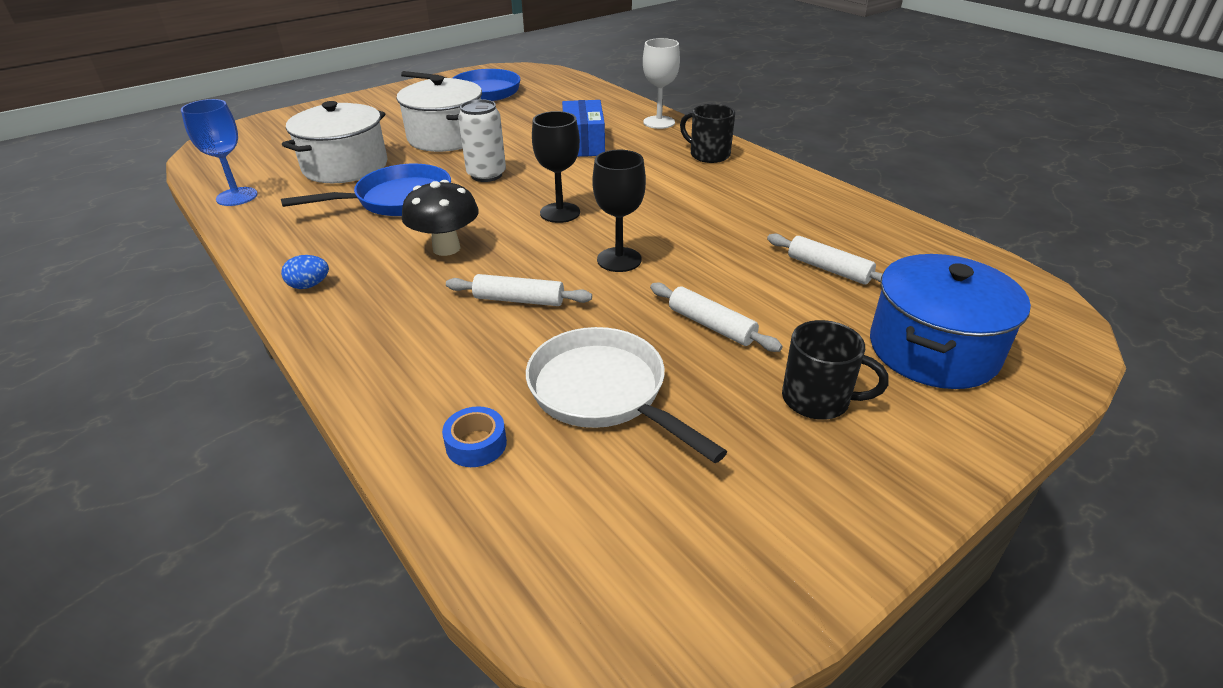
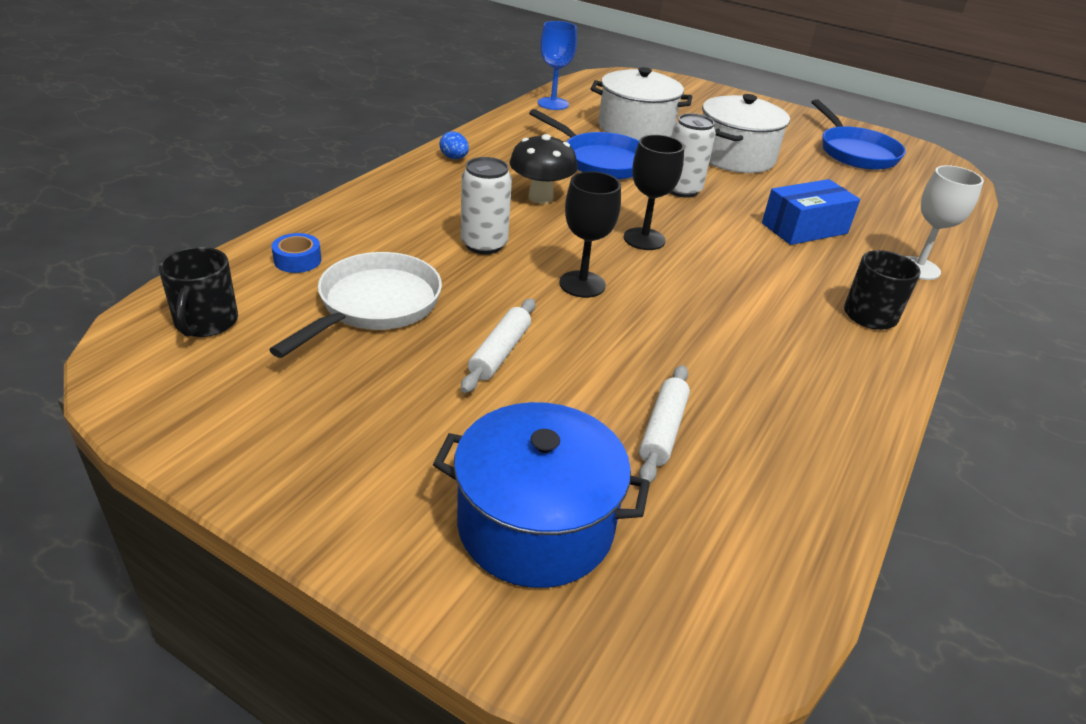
camera: 65 degrees right, 0 degrees up
(519, 300) = (484, 244): white rolling pin -> white can
(818, 400) = (407, 432): black mug -> black mug (206, 322)

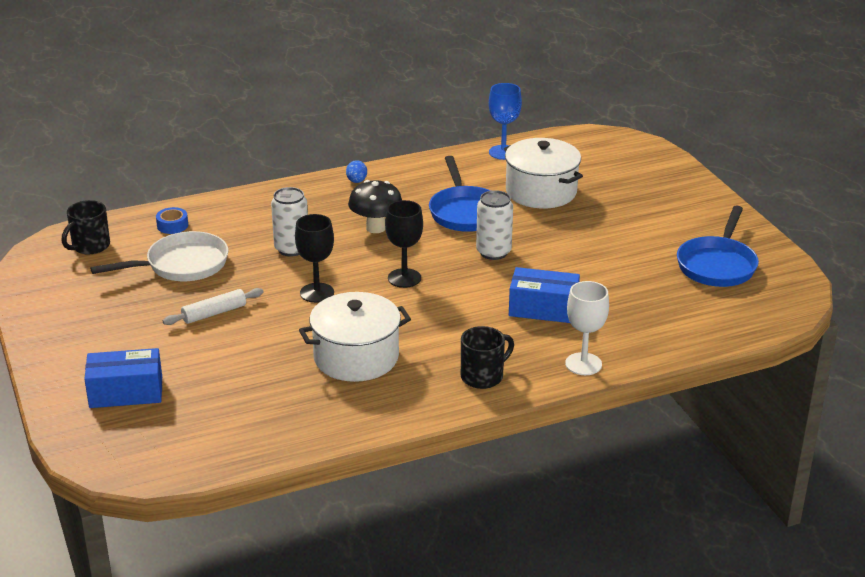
camera: 40 degrees right, 5 degrees down
(535, 524) = (126, 392): blue pot -> blue box
(662, 430) = (243, 382): white rolling pin -> none
(735, 157) = (588, 238): white pot -> white pot (356, 357)

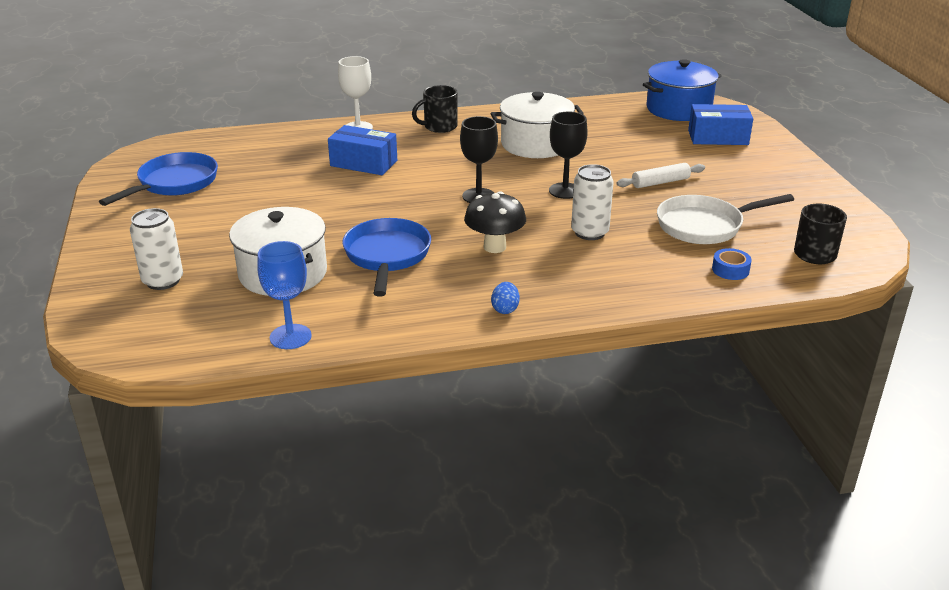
camera: 170 degrees left, 0 degrees up
(162, 447) = (678, 109): none -> blue pot
(493, 252) = (380, 212): white can -> white can (163, 281)

